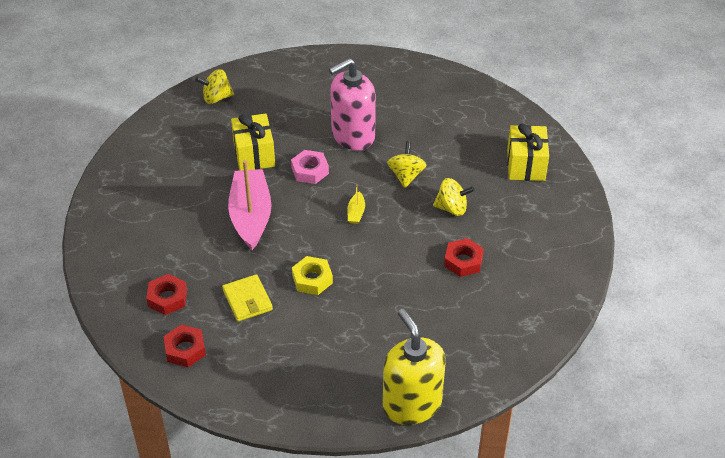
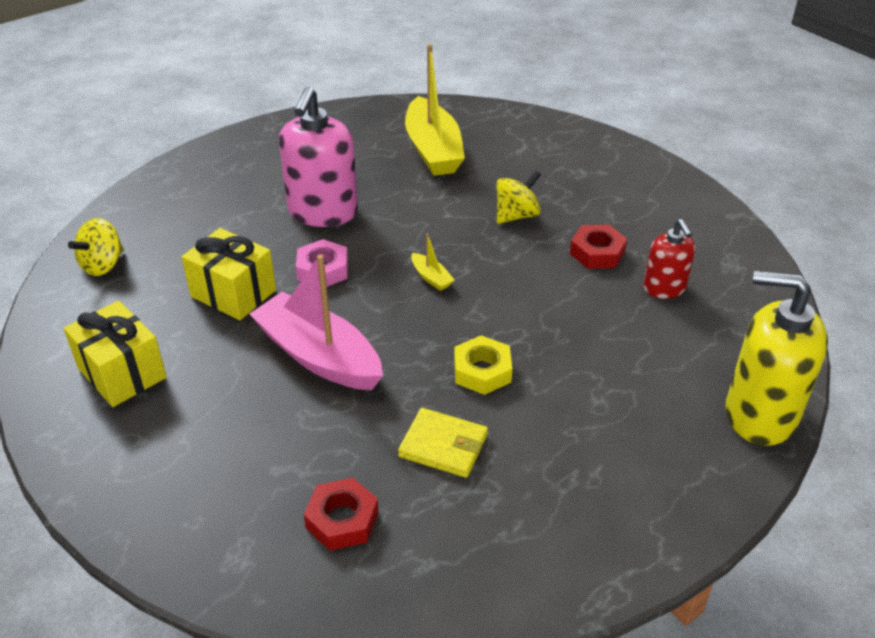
camera: 45 degrees left, 5 degrees down
(185, 349) = (451, 562): red nut -> none
(406, 175) = (430, 215): yellow spinning top -> none
(465, 134) = (433, 150): none -> yellow boat
(468, 307) = (664, 288): none -> red soap dispenser
(525, 165) = (524, 143): yellow gift -> yellow gift (122, 373)

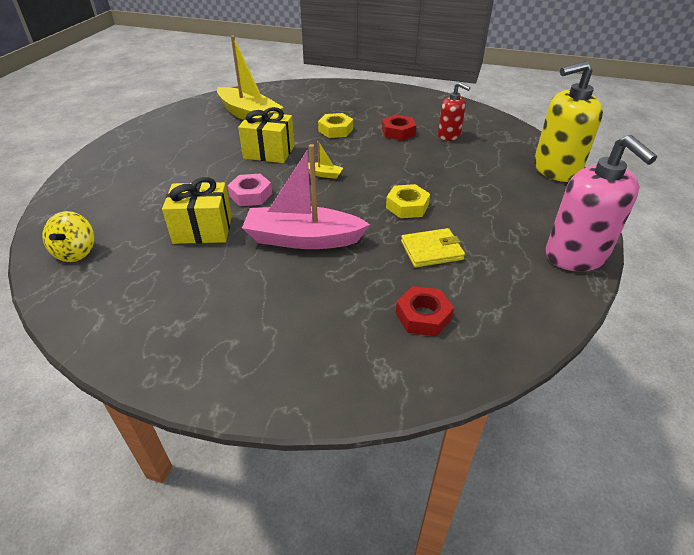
camera: 35 degrees left, 0 degrees up
(122, 373) = (170, 309): yellow gift -> yellow gift (269, 152)
(322, 212) = (214, 166): pink soap dispenser -> pink soap dispenser (576, 255)
(516, 215) = (335, 130): yellow spinning top -> yellow nut

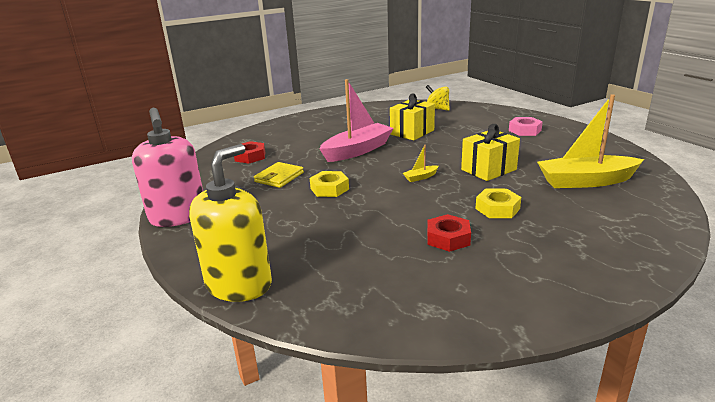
camera: 135 degrees right, 15 degrees down
(251, 195) = (430, 150): pink nut -> pink nut (524, 130)
(449, 135) = (397, 264): red soap dispenser -> none
(576, 255) = (178, 216): pink soap dispenser -> pink soap dispenser turned 135 degrees counterclockwise

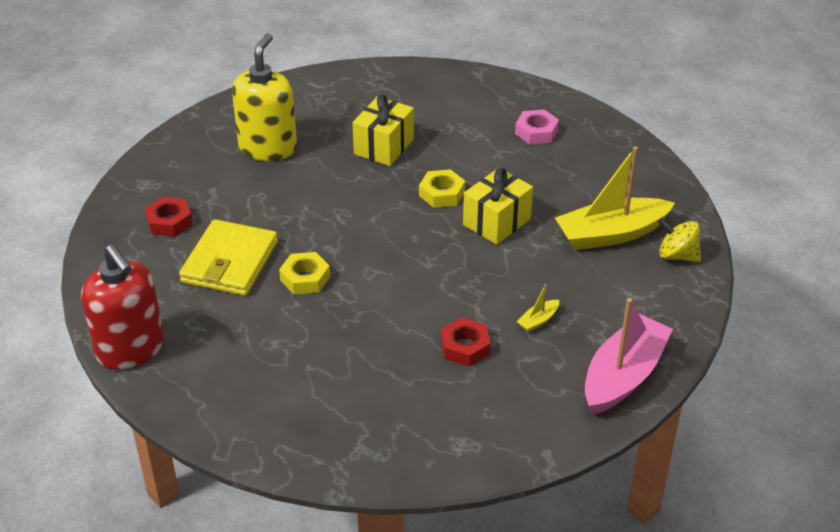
camera: 15 degrees left, 15 degrees up
(178, 216) = (131, 349): pink soap dispenser -> red soap dispenser
(239, 284) = (258, 441): yellow soap dispenser -> yellow soap dispenser (268, 148)
(279, 177) = (230, 262): yellow wallet -> yellow wallet, size x1.63
(357, 150) = (318, 195): pink boat -> pink boat (623, 376)
(420, 177) = (415, 245): yellow boat -> yellow boat (538, 320)
(437, 109) = (409, 83): yellow spinning top -> yellow spinning top (677, 255)
(497, 208) = (513, 293): yellow nut -> yellow nut (442, 193)

